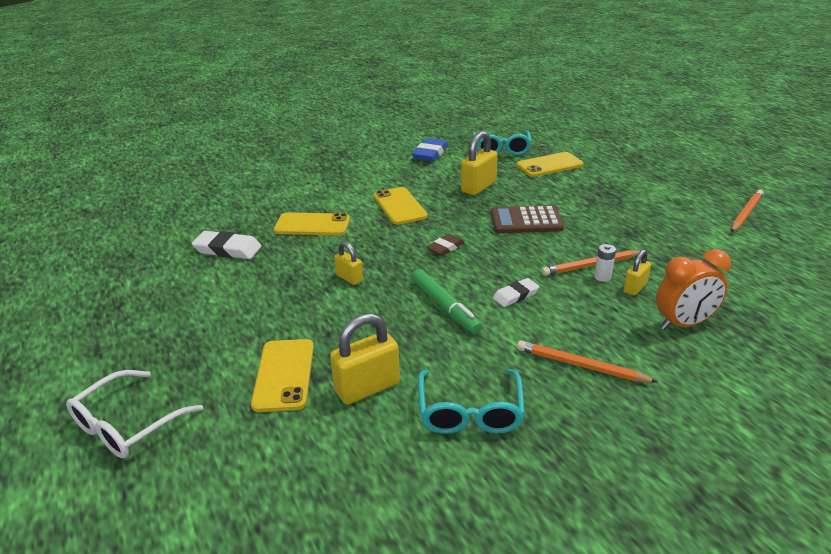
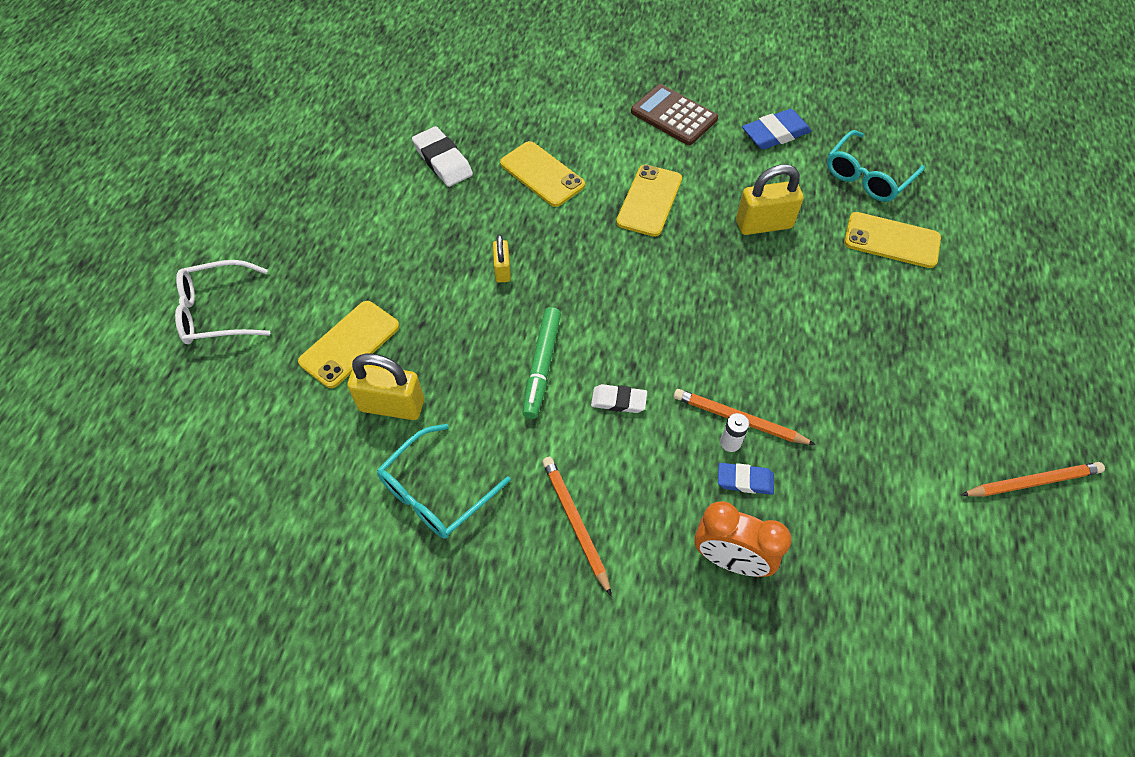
camera: 40 degrees right, 25 degrees up
(445, 248) = (627, 291): brown eraser -> none
(526, 221) = (751, 310): brown calculator -> brown calculator (674, 115)
(635, 287) = (745, 480): yellow padlock -> blue eraser

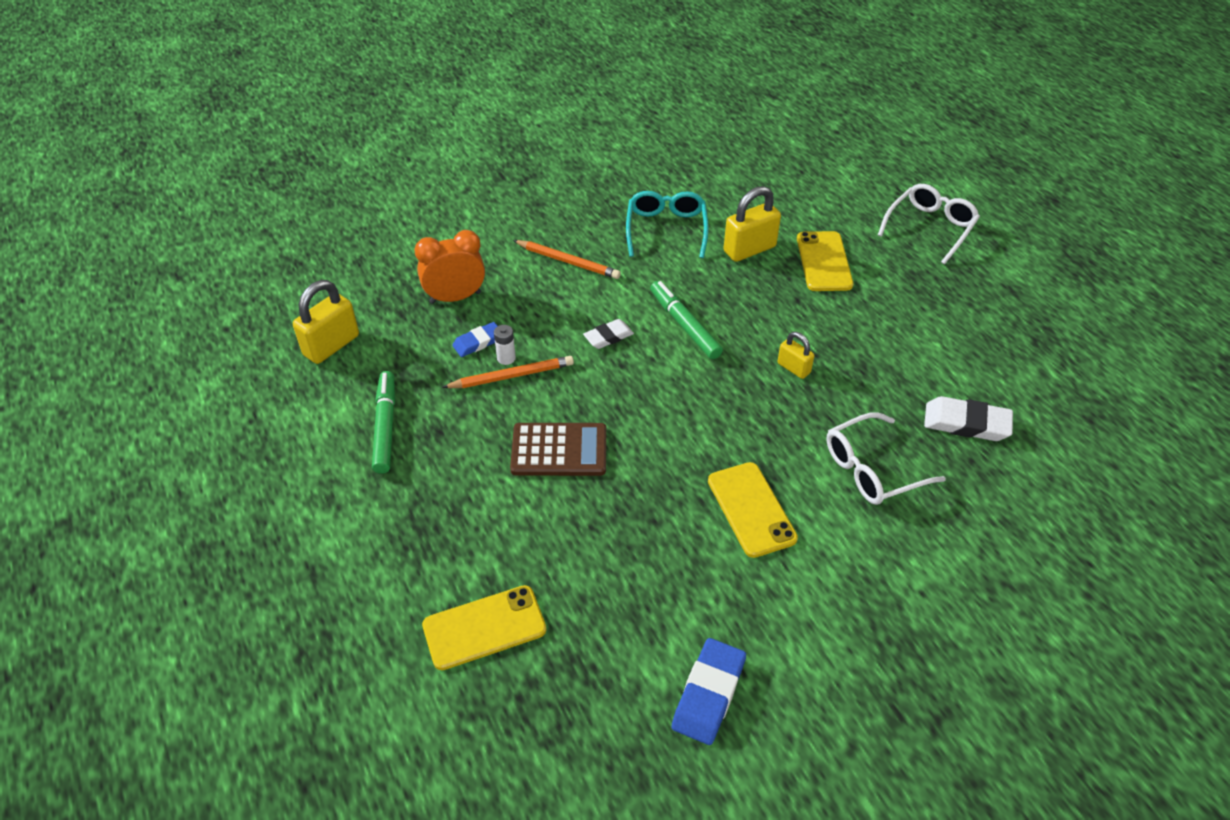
camera: 140 degrees right, 10 degrees down
(542, 174) = (872, 469): yellow phone -> white glasses
(674, 115) = (837, 636): brown calculator -> brown calculator (559, 450)
(764, 224) = (624, 558): yellow padlock -> yellow padlock (331, 345)
(867, 176) = (561, 703): turquoise glasses -> none
(888, 443) = (385, 427): none -> green marker
(1032, 482) = (254, 465): orange pencil -> none

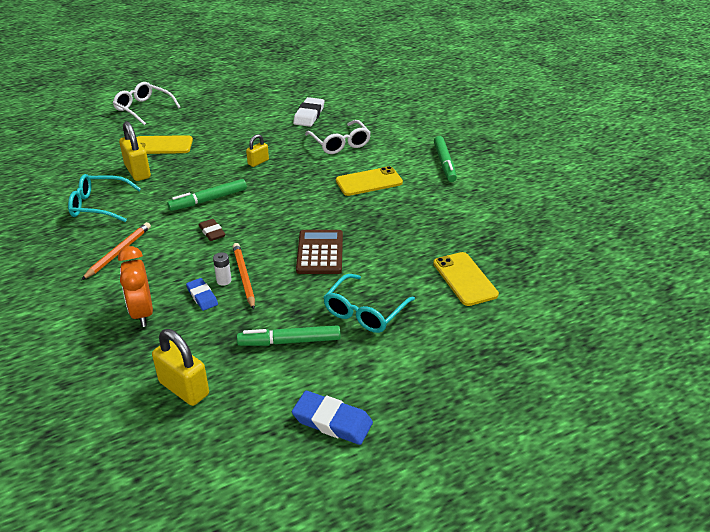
camera: 90 degrees left, 10 degrees down
(427, 500) = (364, 312): none -> turquoise glasses
(608, 337) = (212, 232): white eraser -> brown eraser
(708, 694) = (490, 200): blue eraser -> blue eraser (332, 421)
(830, 629) = (444, 163): none -> green marker

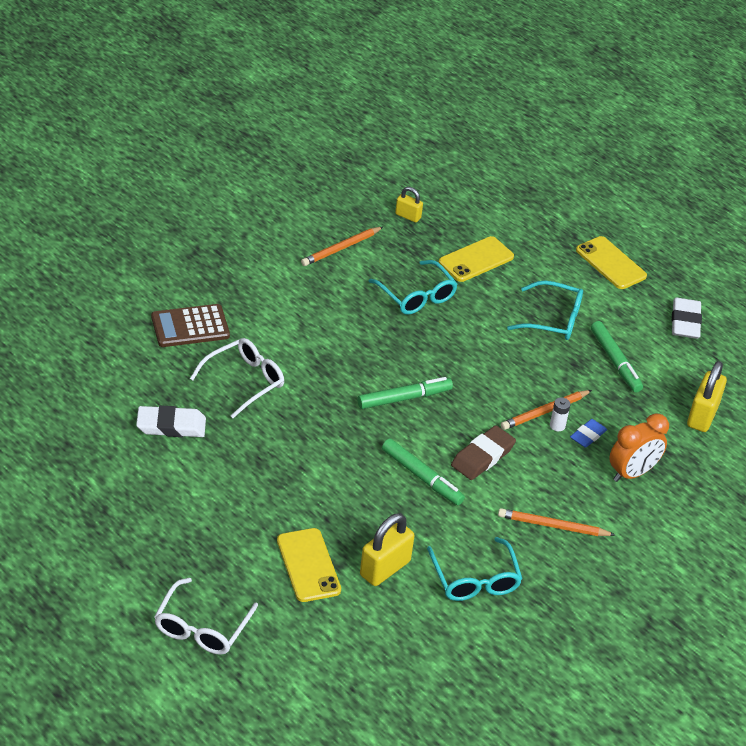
camera: 110 degrees left, 5 degrees up
(212, 232) = (482, 456): brown eraser -> brown eraser, size x1.57
(258, 162) = (318, 451): yellow padlock -> yellow padlock (408, 216)
(320, 252) = (480, 363): brown calculator -> brown calculator (190, 326)
(332, 421) = (685, 322): blue eraser -> white eraser
(369, 182) = (329, 343): yellow phone -> yellow phone (611, 263)
(417, 234) = (417, 296): none -> turquoise glasses
(444, 163) = (263, 285): green marker -> green marker (404, 398)
(487, 204) = (341, 248): none -> orange pencil

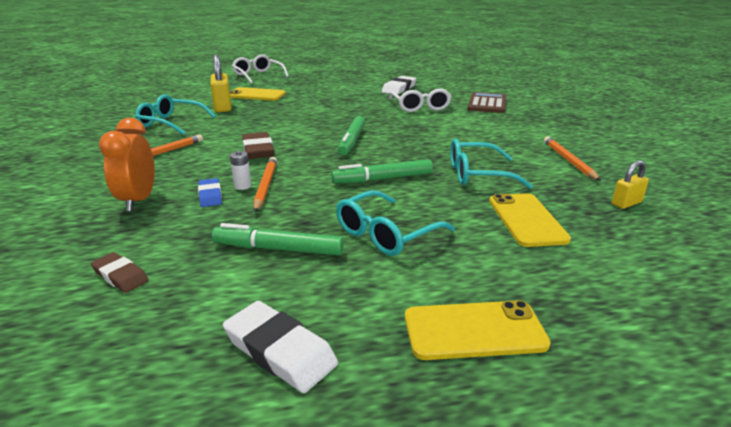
camera: 125 degrees right, 15 degrees down
(422, 477) = (271, 129): green marker -> green marker (383, 179)
(702, 416) = (120, 276): yellow padlock -> brown eraser

